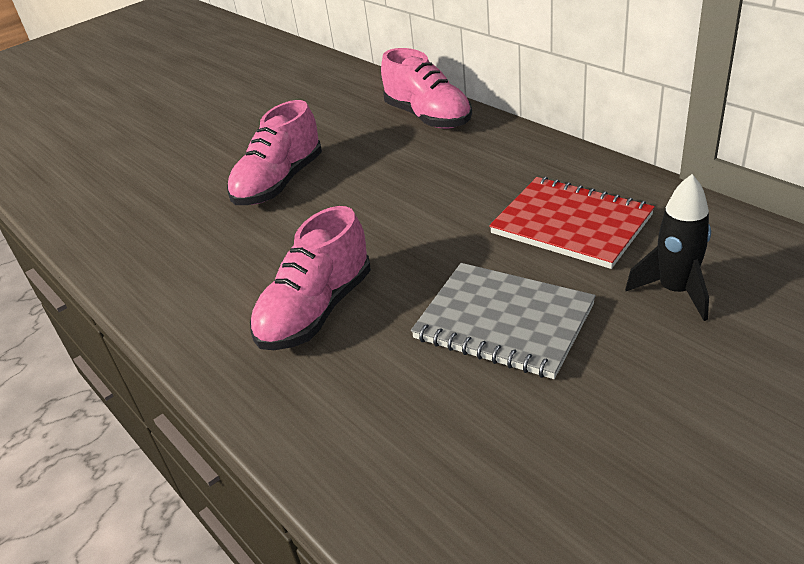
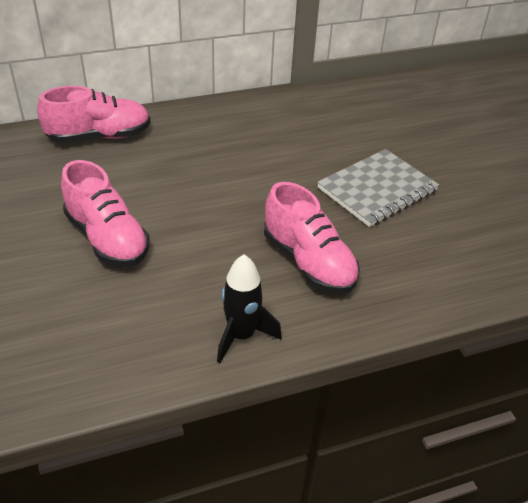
camera: 75 degrees left, 5 degrees up
(571, 224) = (304, 133): red notebook -> none
(675, 291) = (391, 128): black rocket -> black rocket (241, 335)

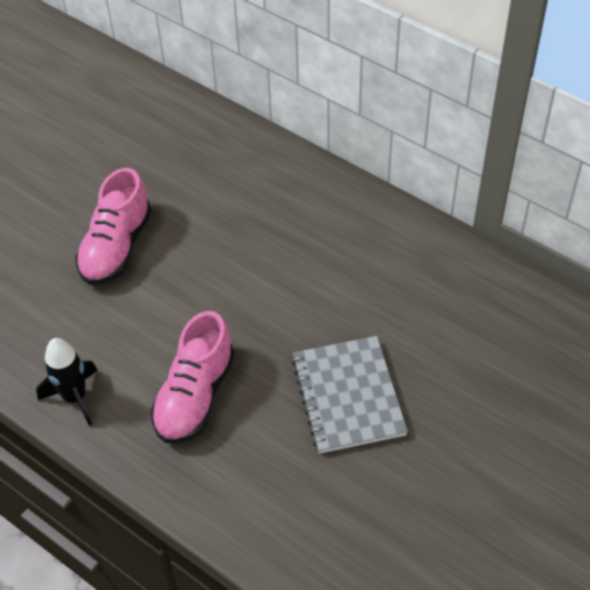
camera: 60 degrees right, 10 degrees up
(99, 136) = (240, 152): pink shoe -> none
(377, 189) = (348, 396): grey notebook -> grey notebook turned 60 degrees clockwise

